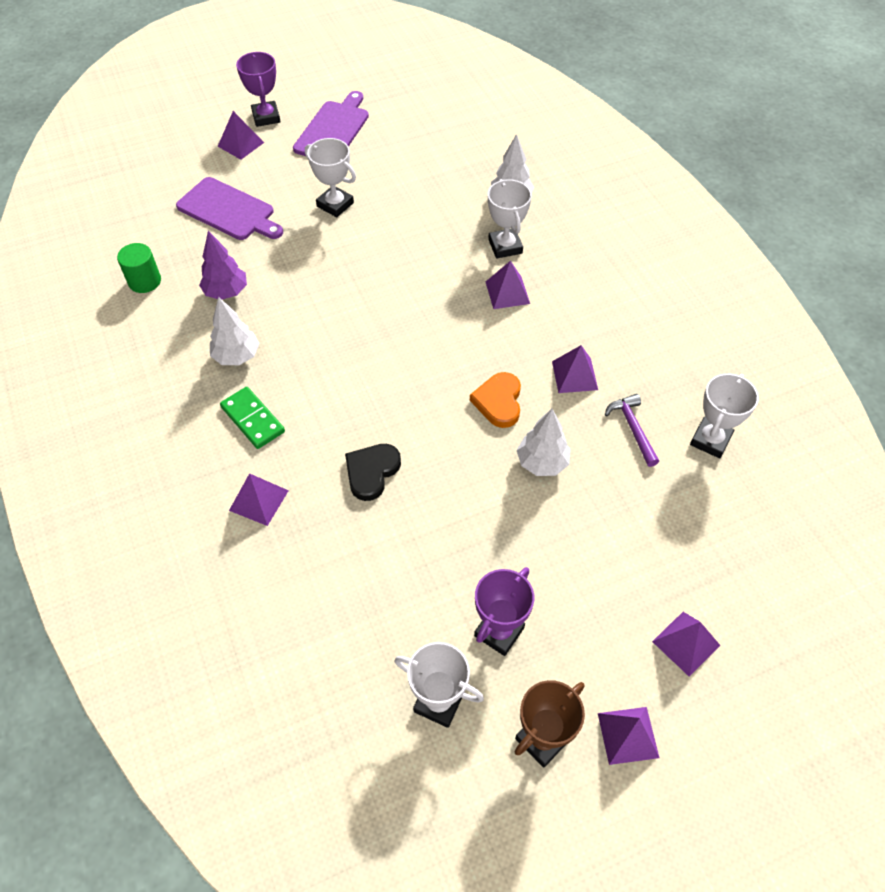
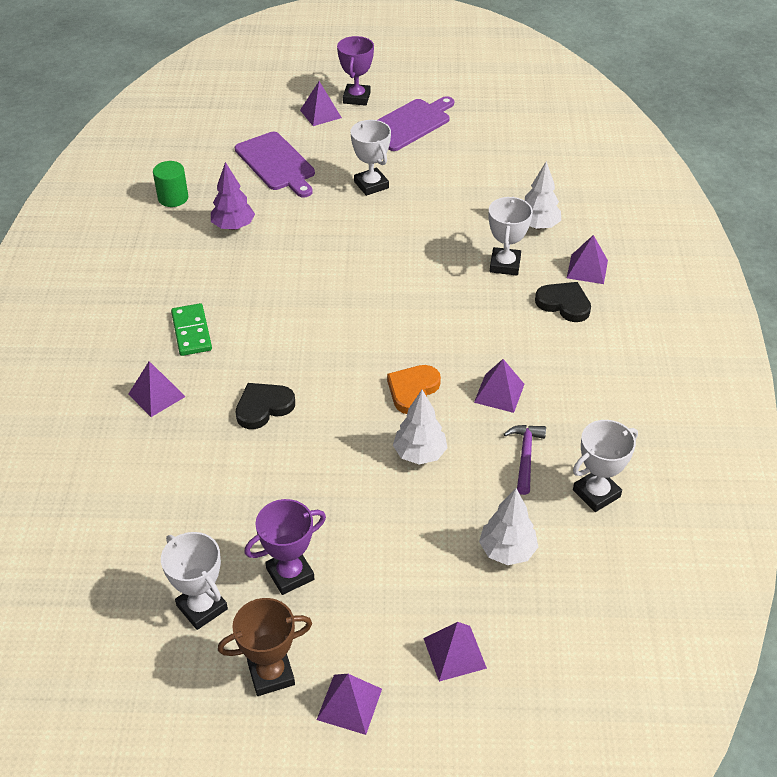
camera: 25 degrees right, 10 degrees down
(237, 356) = (210, 279): white tree -> white tree (507, 551)
(507, 292) = (481, 303): purple pyramid -> purple pyramid (587, 269)
(578, 267) = (564, 304): none -> black heart

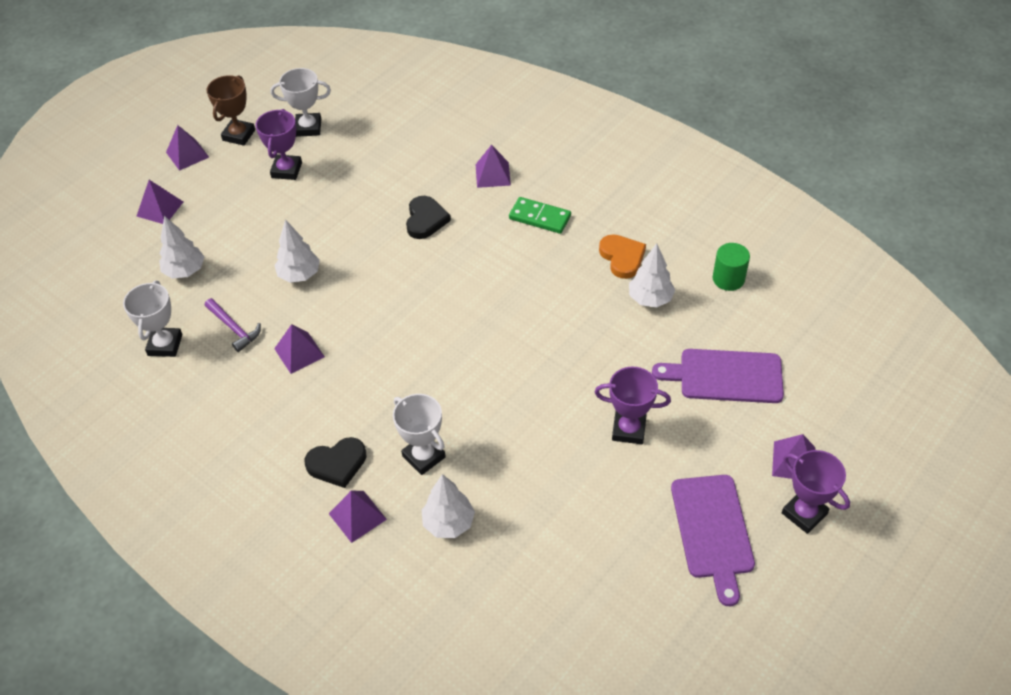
camera: 130 degrees right, 5 degrees up
(233, 227) = (650, 299): purple tree -> white tree
(371, 185) = (629, 429): white trophy -> purple trophy
(413, 391) = (355, 305): orange heart -> orange heart (622, 258)

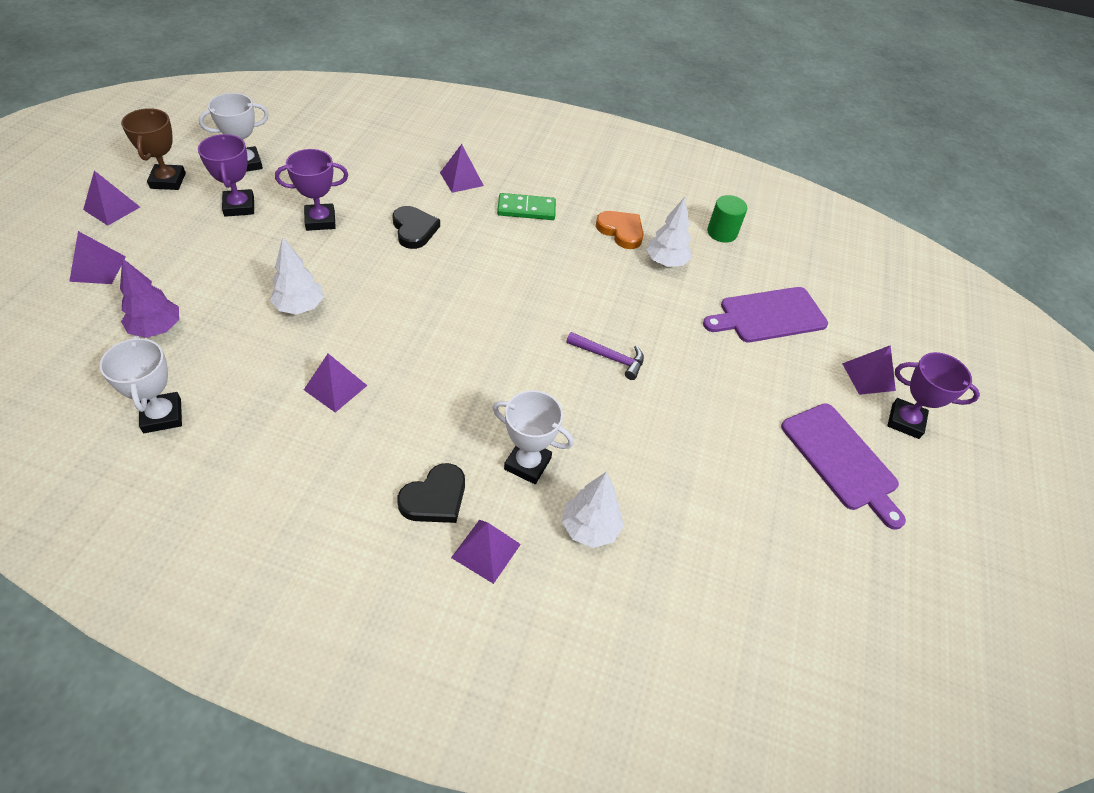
camera: 30 degrees left, 0 degrees up
(185, 271) = (156, 329): white tree -> purple tree
(234, 328) = (245, 378): purple hammer -> purple hammer (609, 358)
(629, 429) = (713, 384): purple trophy -> purple trophy (320, 220)

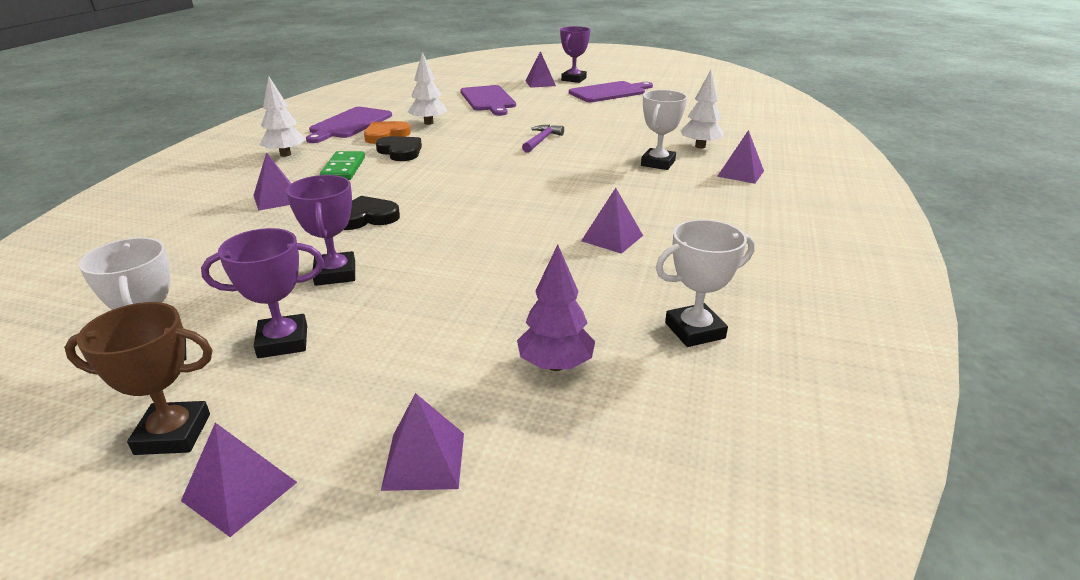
camera: 85 degrees left, 20 degrees down
(300, 307) = (499, 269): white tree -> white tree (285, 154)
(435, 498) = (708, 190): black heart -> black heart (400, 151)
(655, 204) = (349, 124): none -> purple cutting board
(722, 232) = (393, 107): green cylinder -> none

